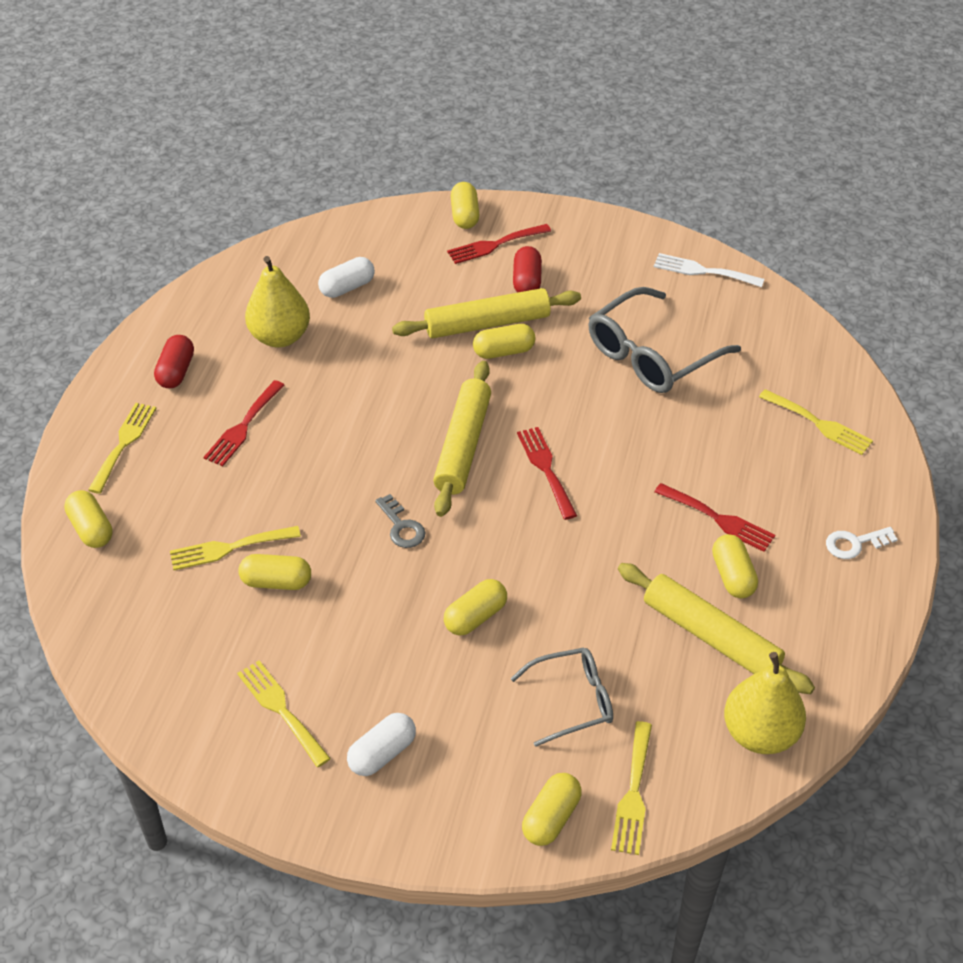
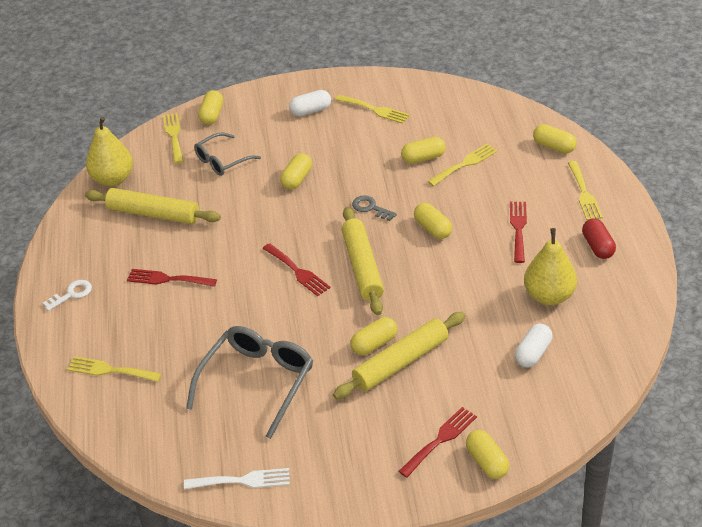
camera: 160 degrees right, 5 degrees down
(382, 753) = (311, 111): white capsule -> white capsule turned 45 degrees clockwise
(526, 281) = (391, 413): red capsule -> none
(732, 576) = (149, 249): yellow capsule -> yellow capsule (433, 228)

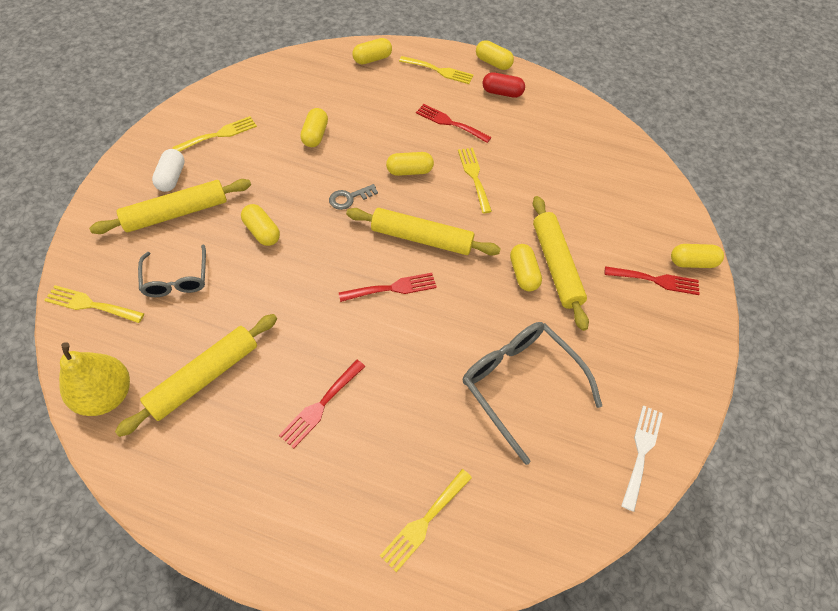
camera: 70 degrees left, 15 degrees up
(71, 294) = (271, 519): white key -> none
(212, 115) = (92, 256): yellow capsule -> yellow capsule (493, 63)
(280, 130) = (176, 213): none -> yellow rolling pin
(440, 440) = (656, 280): red fork -> red fork turned 120 degrees clockwise
(465, 164) = (346, 115): yellow fork -> yellow fork (474, 176)
(533, 353) = (592, 181): white capsule -> none
(549, 296) = (536, 143): yellow pear -> none

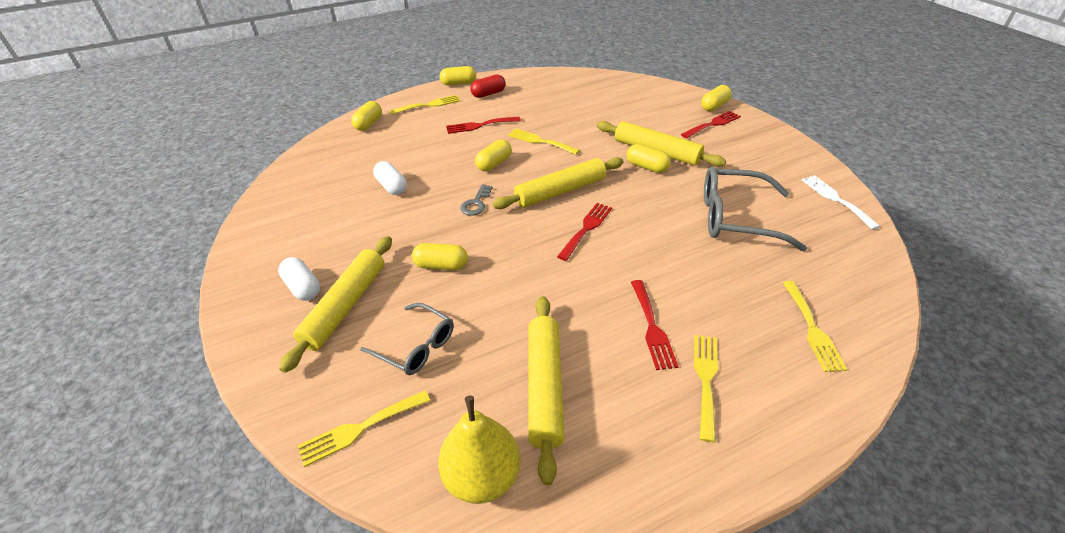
camera: 40 degrees left, 15 degrees down
(219, 134) = (305, 234): yellow fork -> yellow fork (705, 379)
(315, 135) = (391, 186): yellow capsule -> white capsule

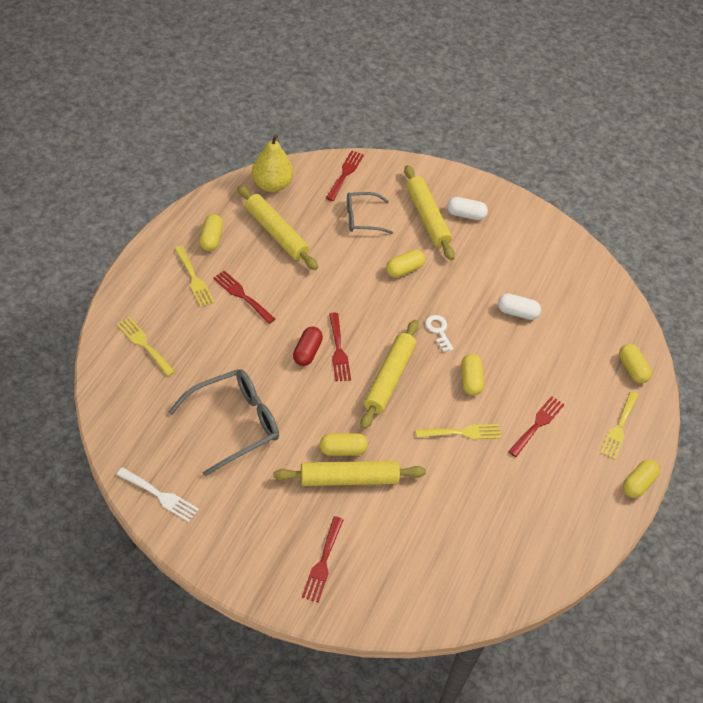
camera: 135 degrees right, 10 degrees up
(360, 428) = (345, 174): yellow fork -> red fork
(476, 203) = (438, 331): grey key -> white key
(488, 94) = (587, 482): red capsule -> red capsule (307, 352)
(714, 106) = (340, 605): yellow capsule -> yellow capsule (211, 239)

